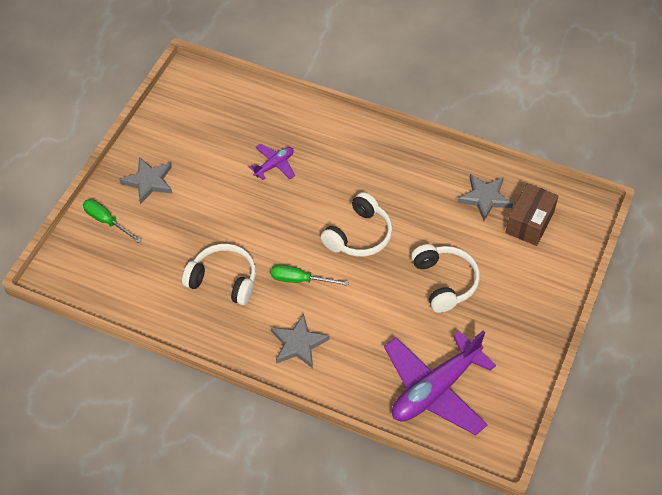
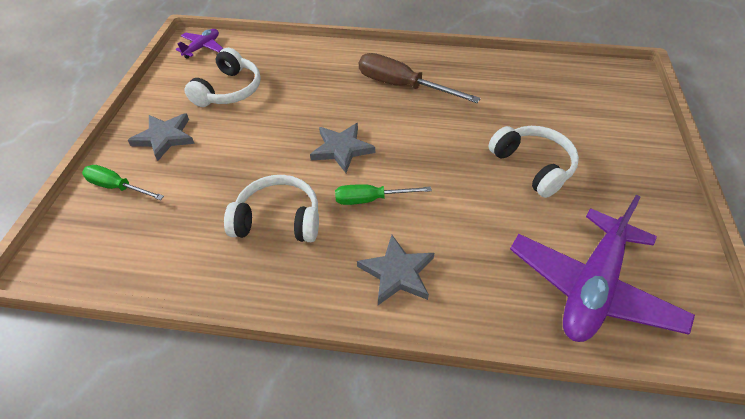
camera: 15 degrees left, 5 degrees down
(274, 165) = (302, 97): purple plane -> purple plane (202, 47)
(359, 235) = (419, 141): white headphones -> white headphones (229, 90)
(367, 173) = (402, 86): none -> brown screwdriver
(485, 198) = (528, 84): grey star -> grey star (342, 149)
(529, 222) = (583, 96): brown box -> none

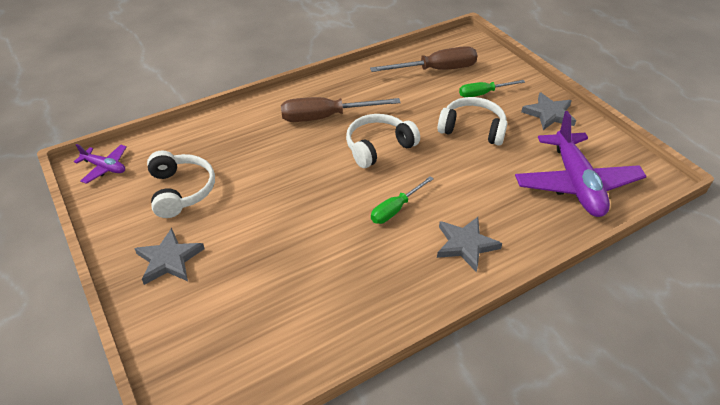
camera: 40 degrees left, 5 degrees down
(117, 187) = (176, 322): green screwdriver -> green screwdriver (483, 93)
(202, 47) = (105, 167): purple plane -> purple plane turned 120 degrees clockwise
(278, 219) = (346, 262): white headphones -> white headphones (378, 147)
(342, 149) = (334, 186): grey star -> grey star (549, 114)
(559, 91) = (436, 70): none -> brown screwdriver

